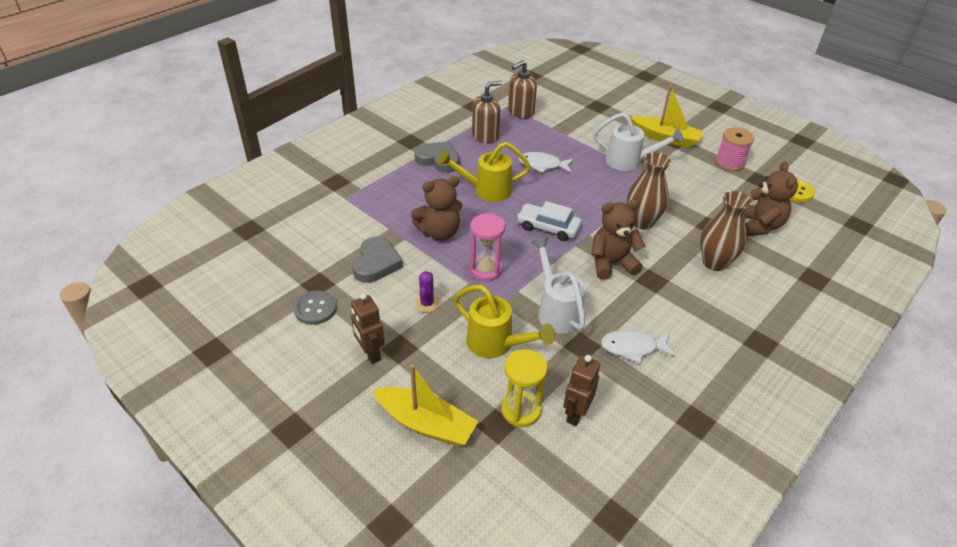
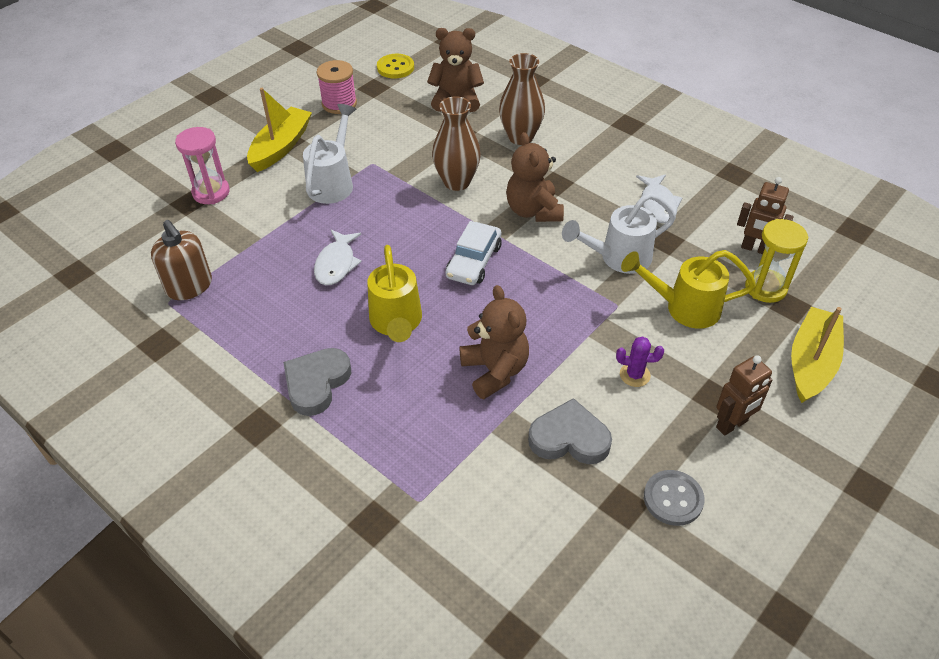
camera: 90 degrees left, 5 degrees up
(485, 136) = (254, 327): brown soap dispenser -> none
(486, 270) = (562, 320): pink hourglass -> pink hourglass (211, 192)
(496, 344) = (683, 307): yellow watering can -> yellow watering can turned 120 degrees counterclockwise

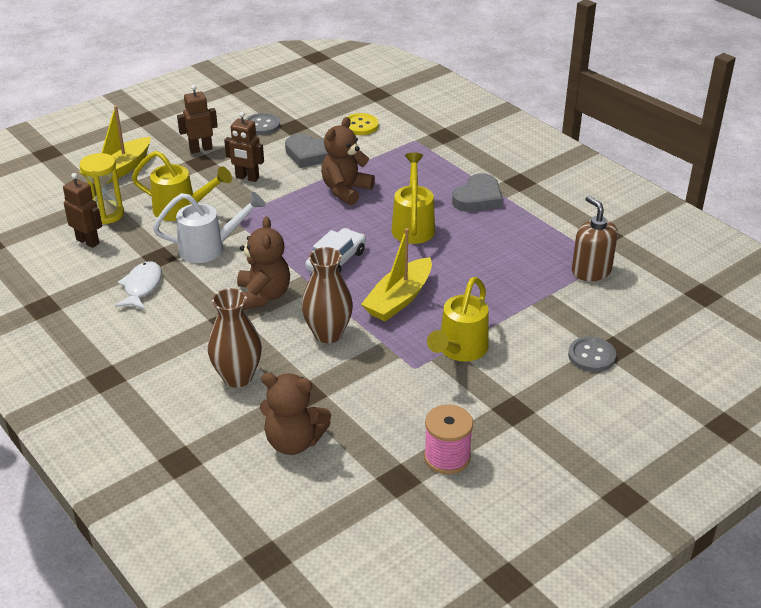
camera: 170 degrees left, 10 degrees down
(211, 192) = (591, 356): pink hourglass -> grey button
(281, 147) = (520, 402): yellow boat -> yellow boat (399, 299)
(333, 182) = (459, 350): white watering can -> yellow watering can
(336, 264) = (459, 273): white fish -> none
(395, 67) = (361, 512): yellow button -> yellow button (360, 126)
(495, 371) = (346, 190): brown teddy bear -> brown teddy bear turned 45 degrees clockwise
(634, 375) = (247, 178): purple cactus -> brown robot

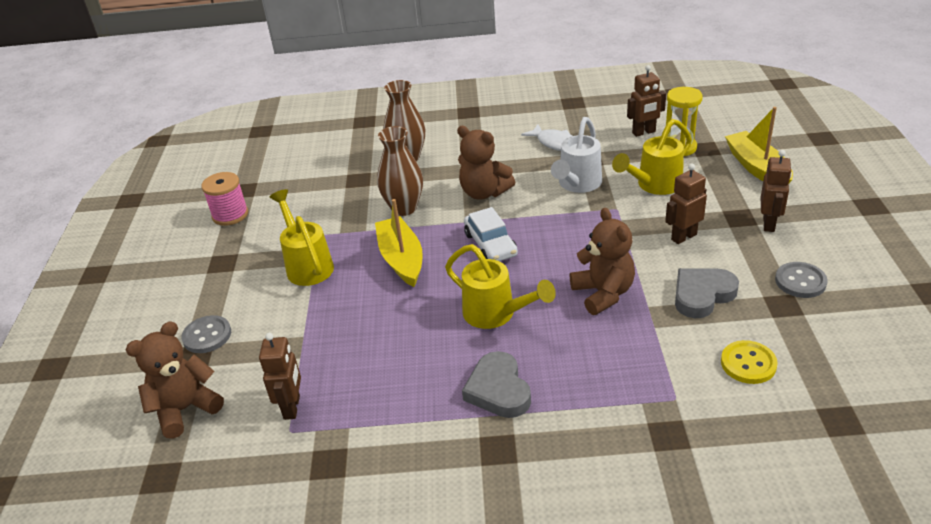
camera: 130 degrees right, 0 degrees up
(294, 442) = (324, 162): brown teddy bear -> brown teddy bear (185, 409)
(591, 271) = (292, 407): brown soap dispenser -> brown robot

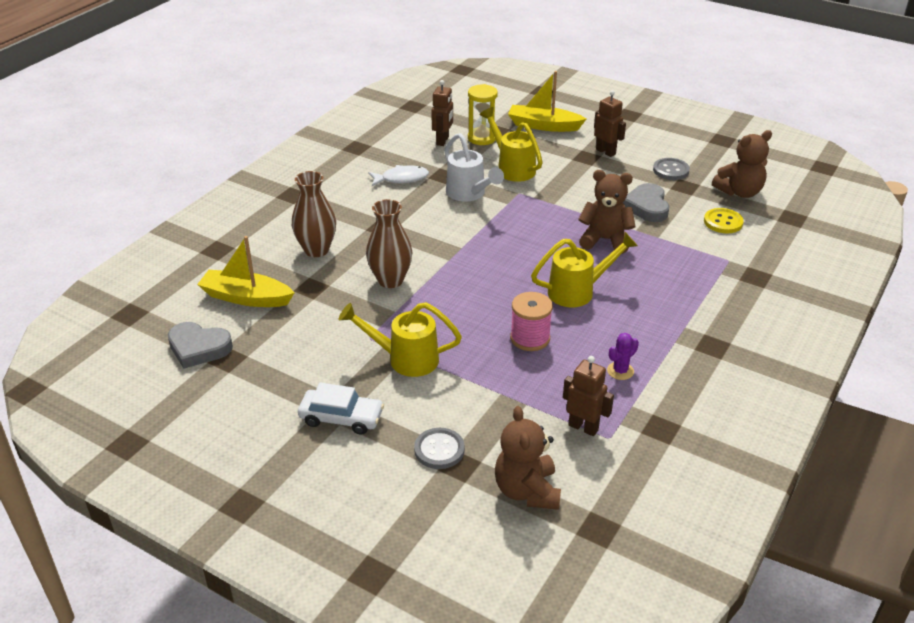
camera: 60 degrees left, 0 degrees up
(230, 215) = (261, 380): pink spool -> pink spool (530, 338)
(395, 396) = (620, 371): none -> purple cactus
(401, 259) = (459, 308): yellow boat -> yellow boat (246, 298)
(484, 192) = (422, 235): brown teddy bear -> brown teddy bear (739, 192)
(490, 244) = (494, 260): white car -> white car (341, 418)
(498, 390) = (657, 322): grey heart -> grey heart (198, 348)
(654, 185) = (512, 168): yellow watering can -> yellow watering can turned 150 degrees clockwise
(683, 237) = (582, 185): brown robot -> none

